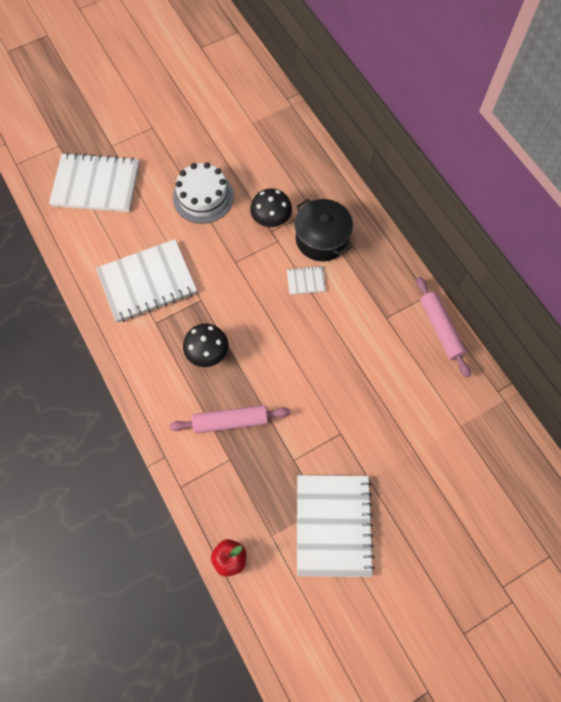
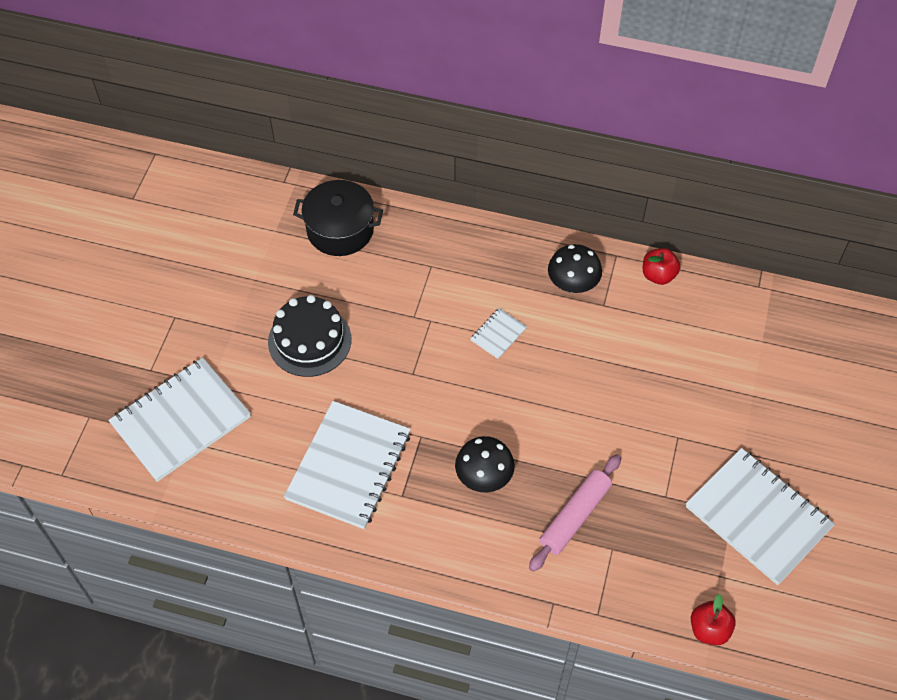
camera: 45 degrees left, 10 degrees down
(203, 197) = (309, 340): white cake -> black cake
(271, 219) = (401, 306): black mushroom -> black mushroom (572, 284)
(322, 239) = (469, 284): black pot -> black pot (340, 230)
(440, 329) = (658, 275): pink rolling pin -> red apple

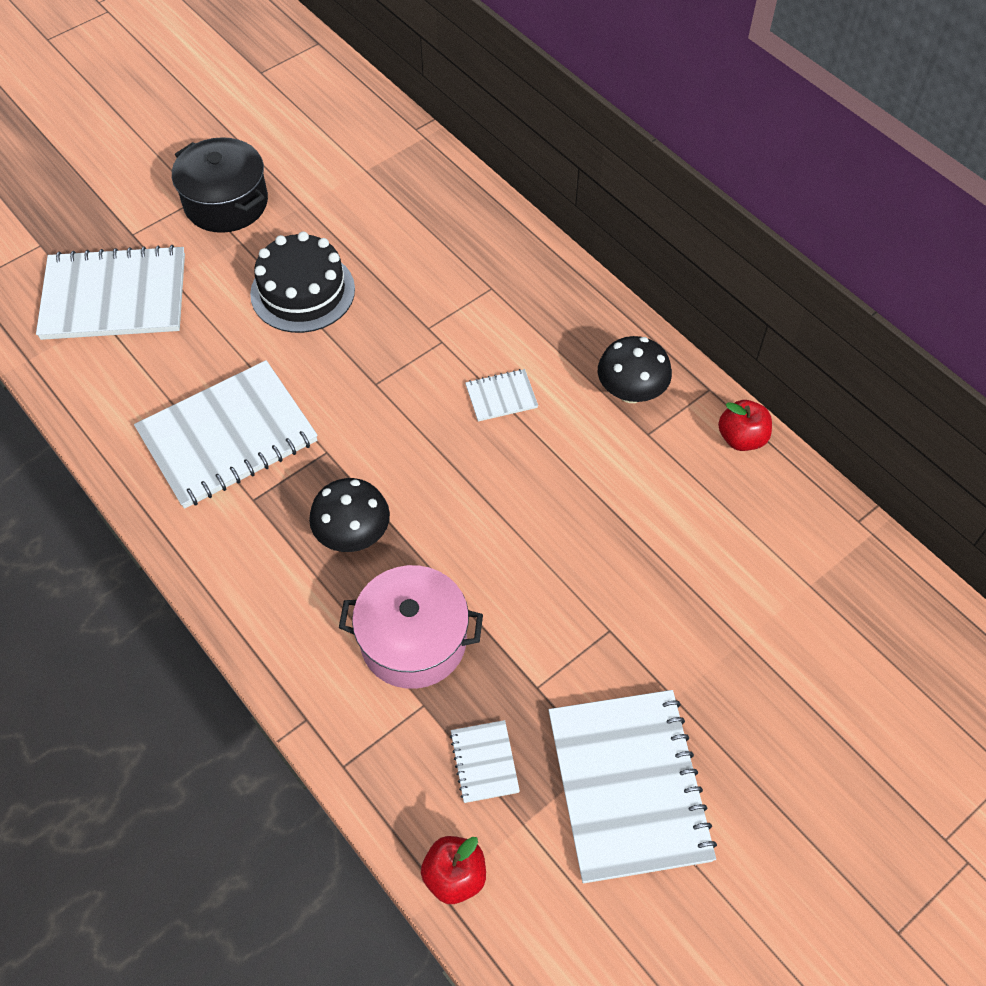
camera: 35 degrees right, 0 degrees up
(340, 230) = (430, 203): black pot -> black pot (226, 203)
(574, 516) = (413, 640): pink rolling pin -> pink pot
(672, 557) = (484, 762): none -> white notebook

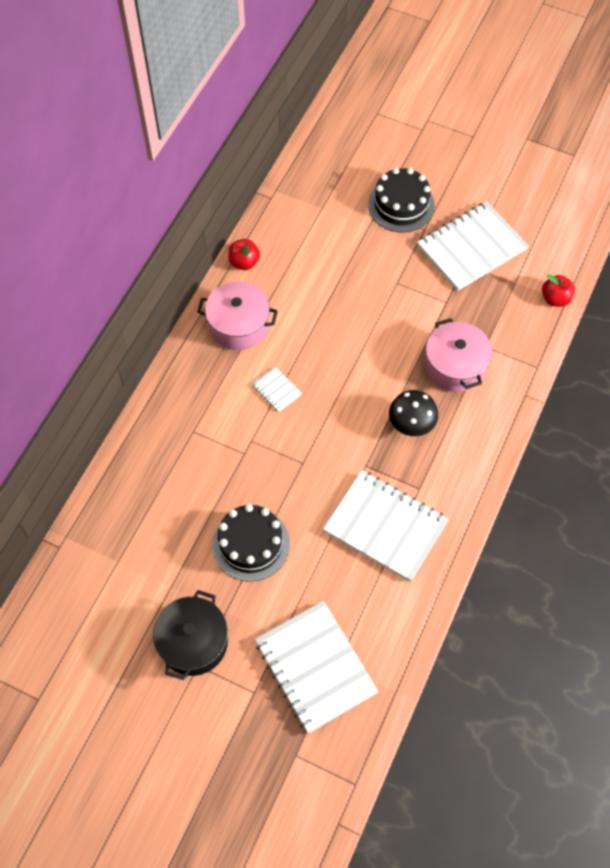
camera: 115 degrees left, 5 degrees up
(484, 762) = (497, 309): white notebook -> none
(631, 392) = (239, 325): black mushroom -> pink pot
(770, 713) = (401, 205): none -> black cake

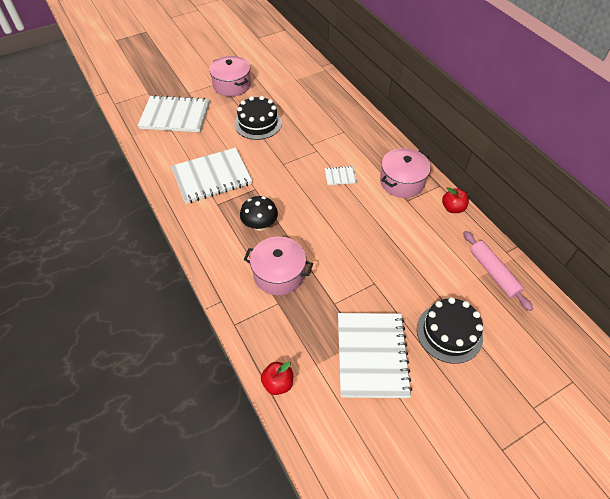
camera: 125 degrees right, 10 degrees down
(193, 642) = (232, 85): black pot -> pink pot
(306, 198) = (493, 273): none -> pink rolling pin

